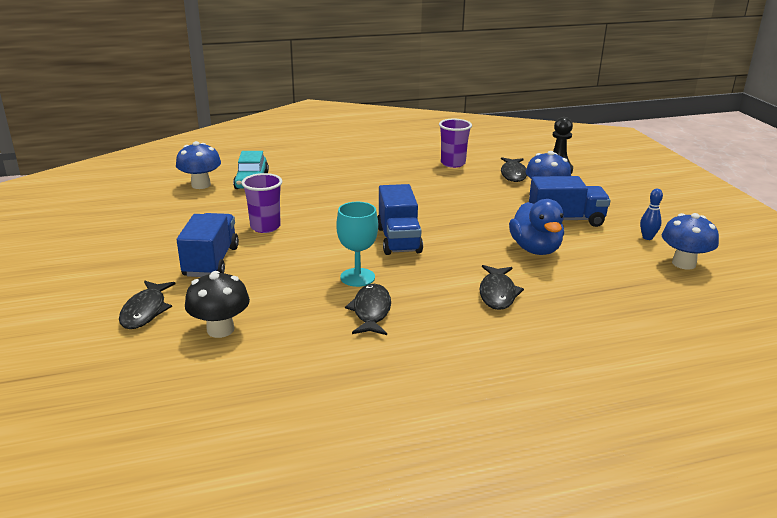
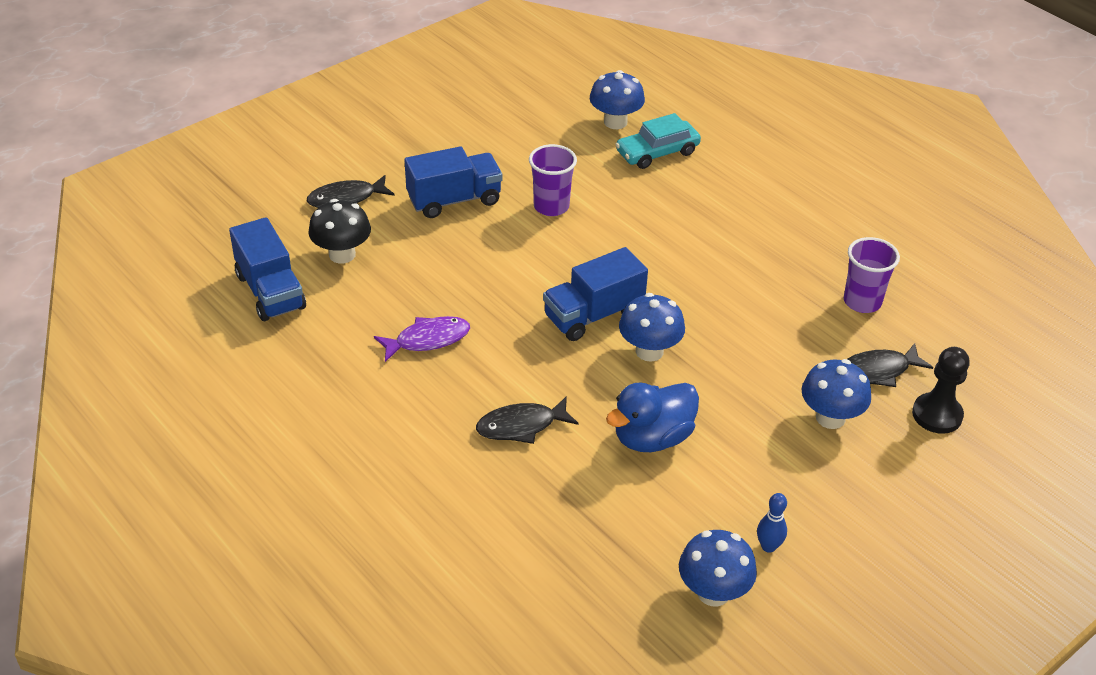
camera: 65 degrees right, 15 degrees up
(357, 277) = (488, 309): turquoise goblet -> none
(371, 311) = (428, 340): black fish -> purple fish
(450, 230) = (649, 351): none -> blue mushroom
(566, 220) = (762, 453): blue truck -> blue truck (270, 291)

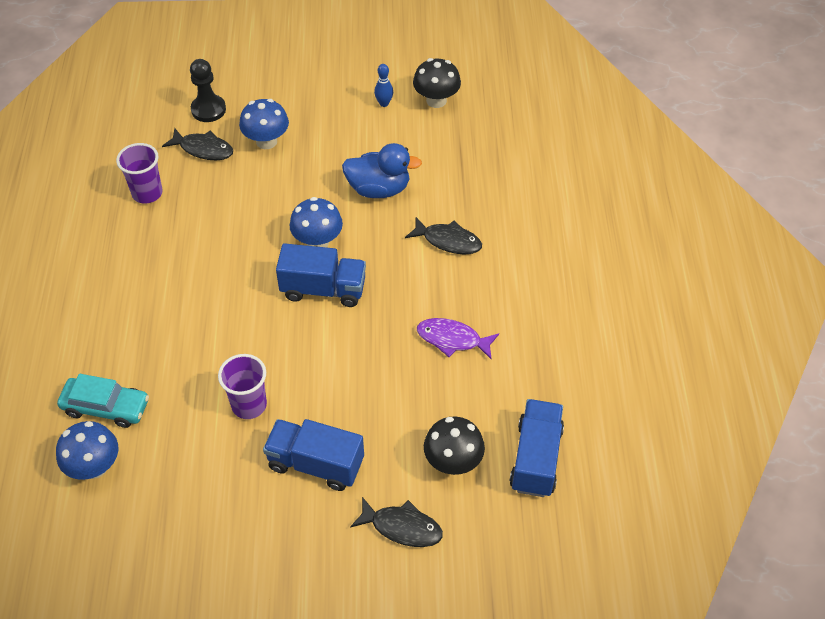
camera: 140 degrees left, 10 degrees up
(713, 592) = (436, 100): blue mushroom -> black mushroom

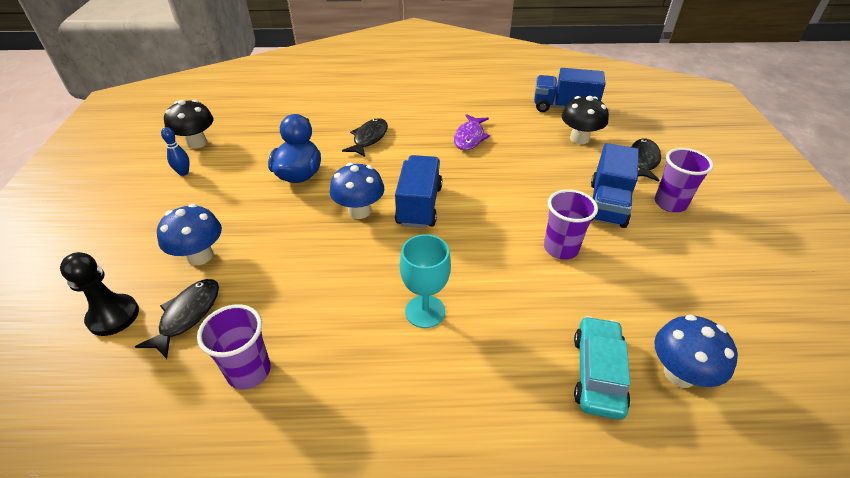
camera: 90 degrees left, 10 degrees down
(185, 294) = (425, 311): none -> turquoise goblet
(313, 532) = (670, 203): none -> purple cup

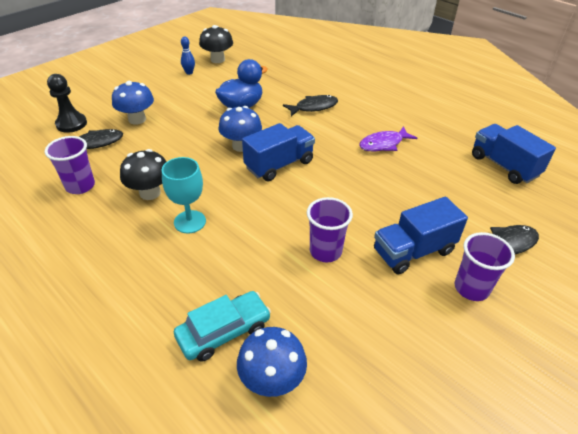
camera: 45 degrees right, 0 degrees up
(579, 138) = (475, 195): black mushroom -> black mushroom (150, 193)

